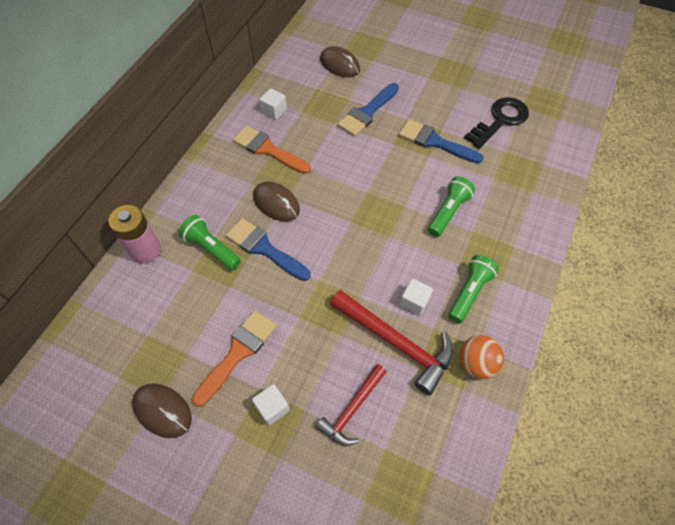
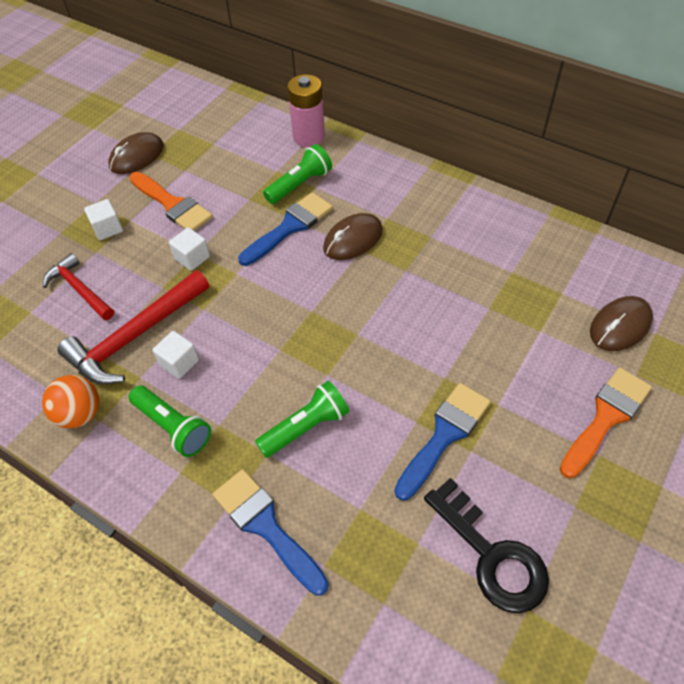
camera: 100 degrees right, 5 degrees down
(268, 150) = (441, 234): orange brush -> orange brush (606, 418)
(274, 111) = (512, 242): white cube -> white cube (192, 258)
(367, 112) = (511, 351): blue brush -> blue brush (266, 526)
(448, 212) = (305, 427): green flashlight -> green flashlight turned 75 degrees counterclockwise

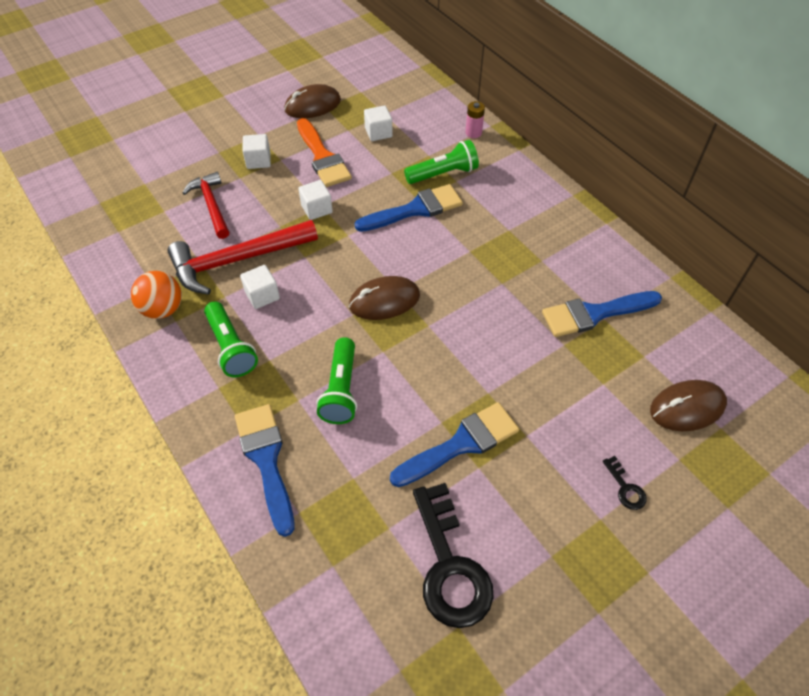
camera: 20 degrees right, 0 degrees up
(217, 164) = (378, 133): none -> white cube
(305, 427) = (341, 390): green flashlight -> green flashlight turned 105 degrees clockwise
(309, 137) = (473, 133): pink battery -> pink battery, size x0.52
(353, 239) = (467, 239): brown mouse -> brown mouse (384, 301)
(501, 269) = (595, 313): none -> blue brush
(606, 418) = (625, 487): orange brush -> black key

